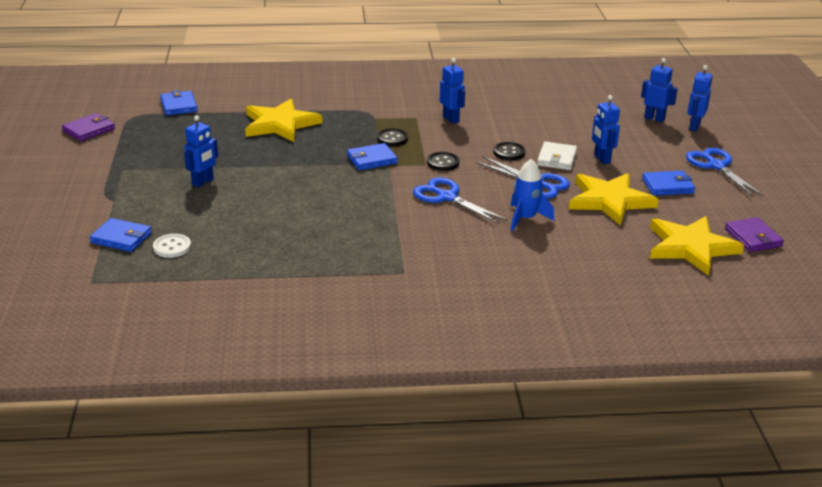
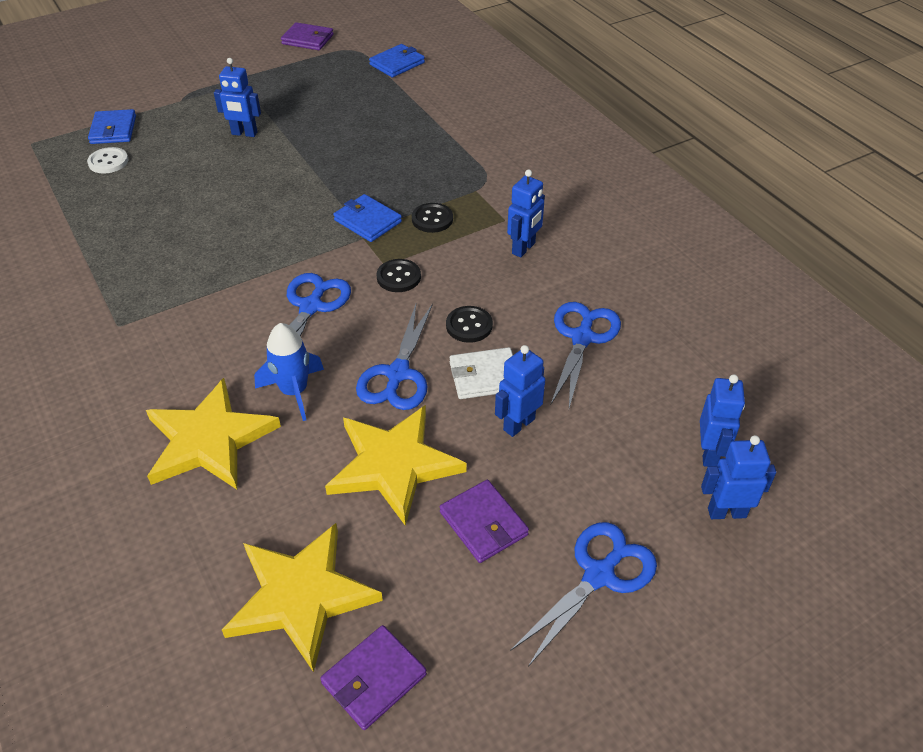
camera: 65 degrees right, 15 degrees up
(280, 124) = (405, 134): yellow star -> yellow star (209, 440)
(546, 124) = (582, 338): none -> blue scissors
(667, 186) = (483, 523): blue wallet -> purple wallet

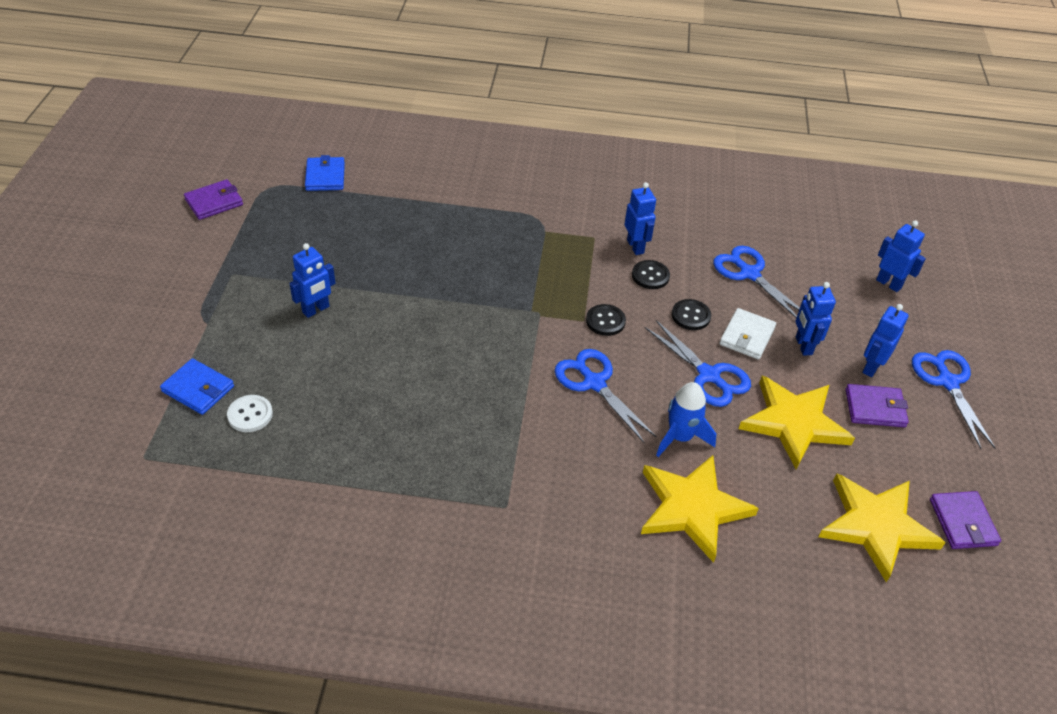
camera: 55 degrees left, 0 degrees up
(367, 221) = (522, 302): blue wallet -> none
(432, 219) = (556, 270): black button -> black button (650, 276)
(726, 512) = (936, 305): blue robot -> blue robot (871, 367)

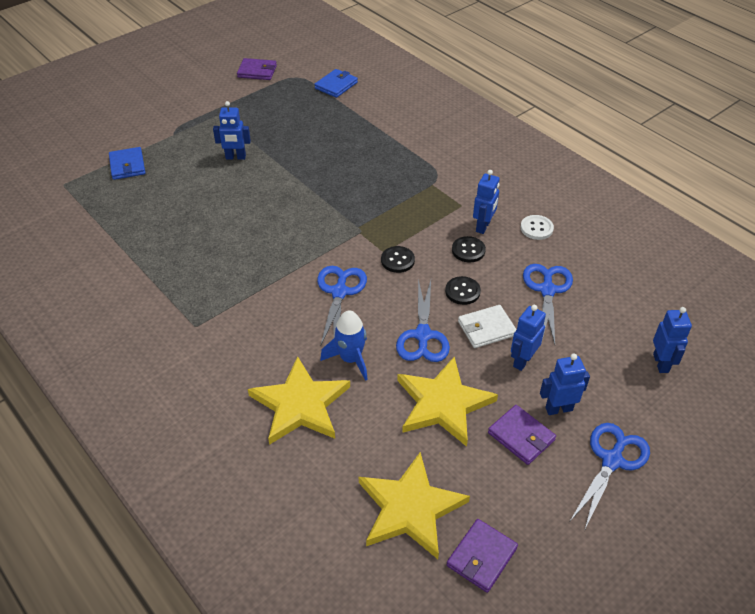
camera: 45 degrees right, 0 degrees up
(250, 415) = (134, 193): white button -> white button (536, 228)

